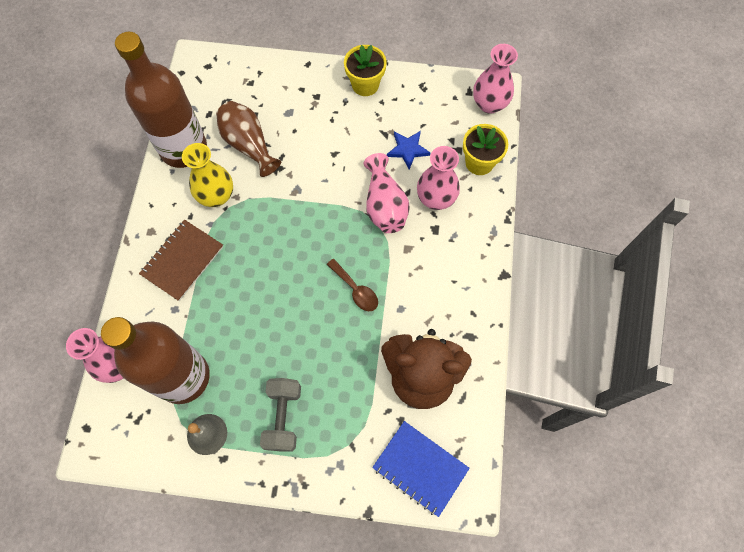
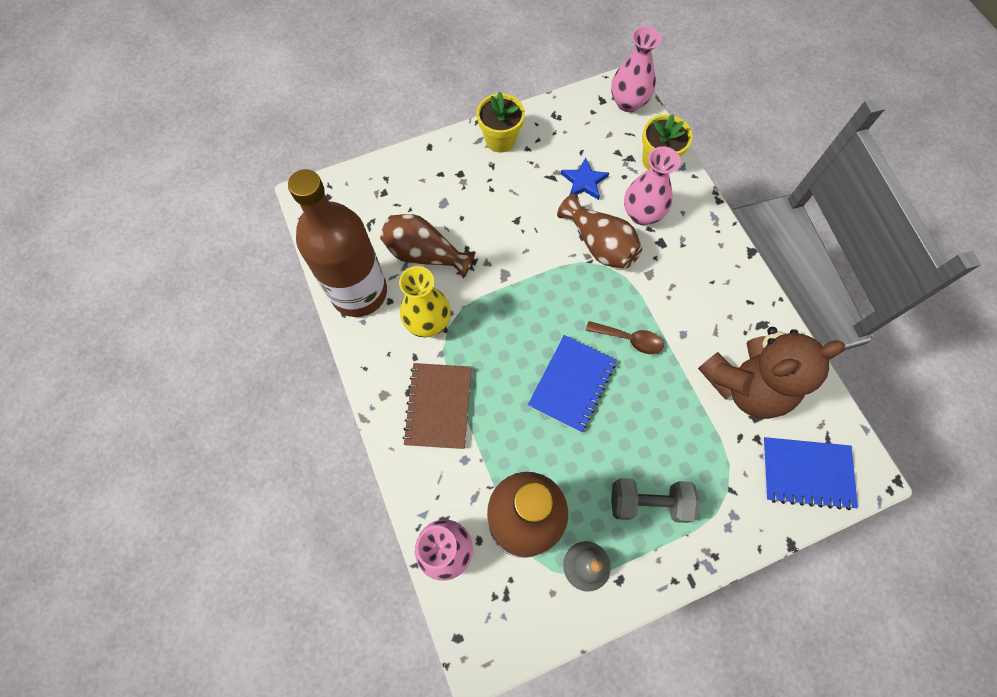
camera: 30 degrees left, 0 degrees up
(283, 417) = (648, 502): grey dumbbell -> grey dumbbell turned 60 degrees counterclockwise
(289, 298) = (572, 384): none -> blue notebook
(384, 205) = (599, 245): pink vase -> brown vase

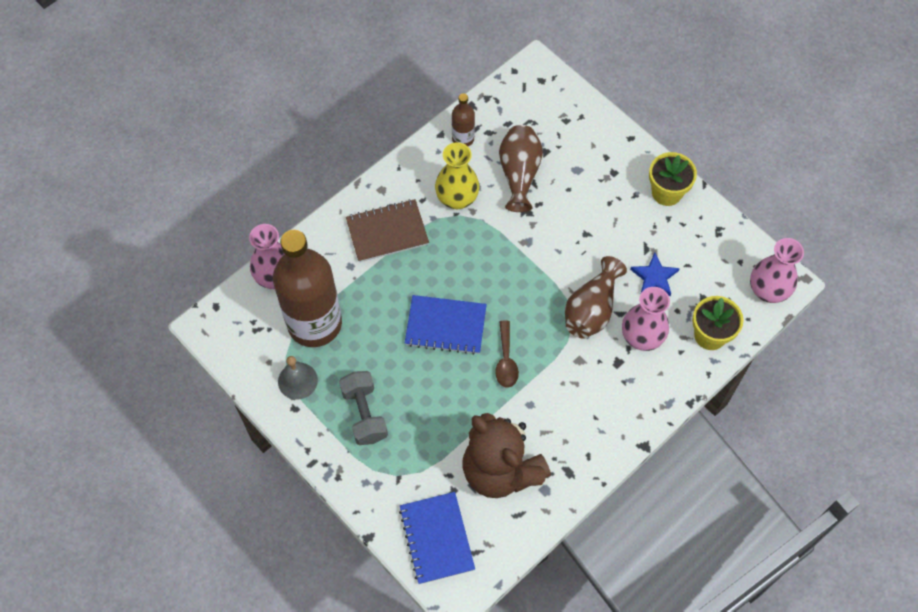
camera: 70 degrees right, 5 degrees down
(359, 292) = (463, 138): brown bottle -> brown bottle, size x0.44

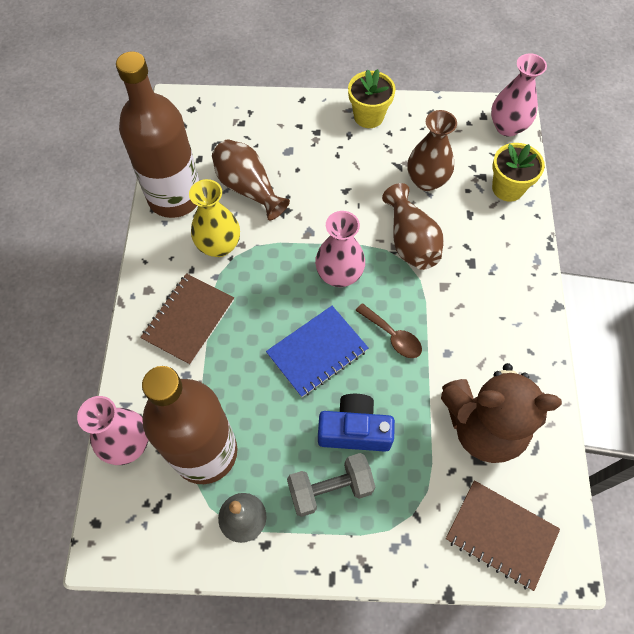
camera: 45 degrees left, 0 degrees up
(364, 414) = (330, 489): grey dumbbell -> grey dumbbell turned 45 degrees counterclockwise
(416, 395) = (354, 430): none -> blue camera
(436, 538) = (501, 534): blue notebook -> brown notebook
(463, 138) = (175, 197): brown bottle -> brown bottle, size x2.28
(641, 337) = (466, 230): pink vase -> pink vase (339, 275)
(654, 277) = (426, 180): blue star -> brown vase

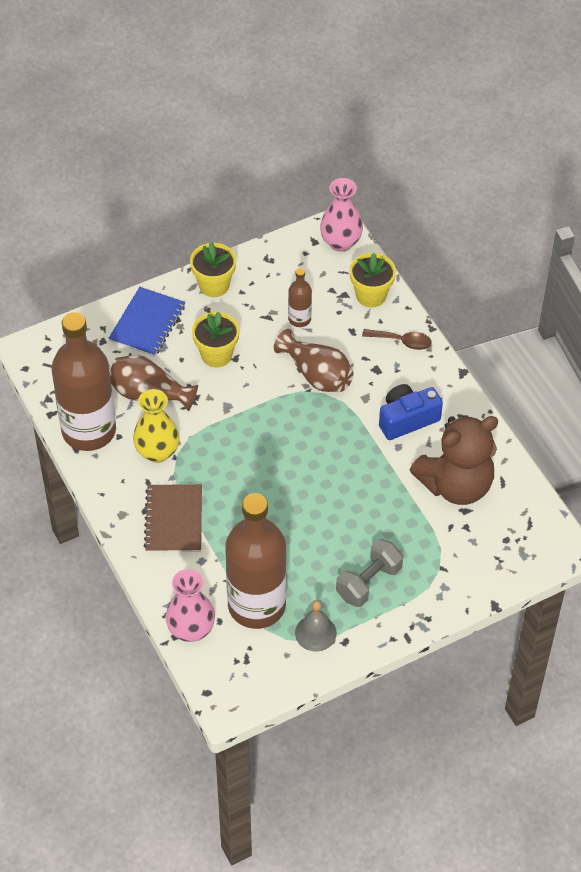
camera: 30 degrees left, 10 degrees down
(317, 352) = (296, 494): blue notebook -> blue notebook (147, 323)
(330, 179) = (216, 355): none -> yellow flower pot
(339, 275) = (275, 428): pink vase -> none
(354, 430) = (361, 535): blue camera -> blue camera (407, 419)
(392, 336) = (348, 454): brown spoon -> brown spoon (402, 341)
(426, 180) = (299, 319): brown vase -> brown bottle
(501, 534) = (509, 550): brown notebook -> none

